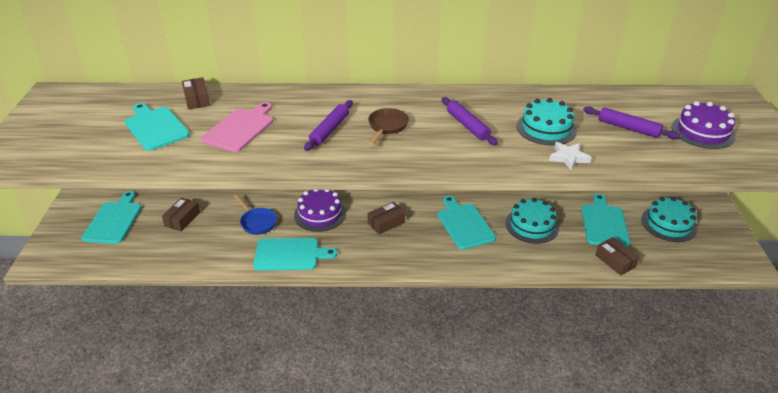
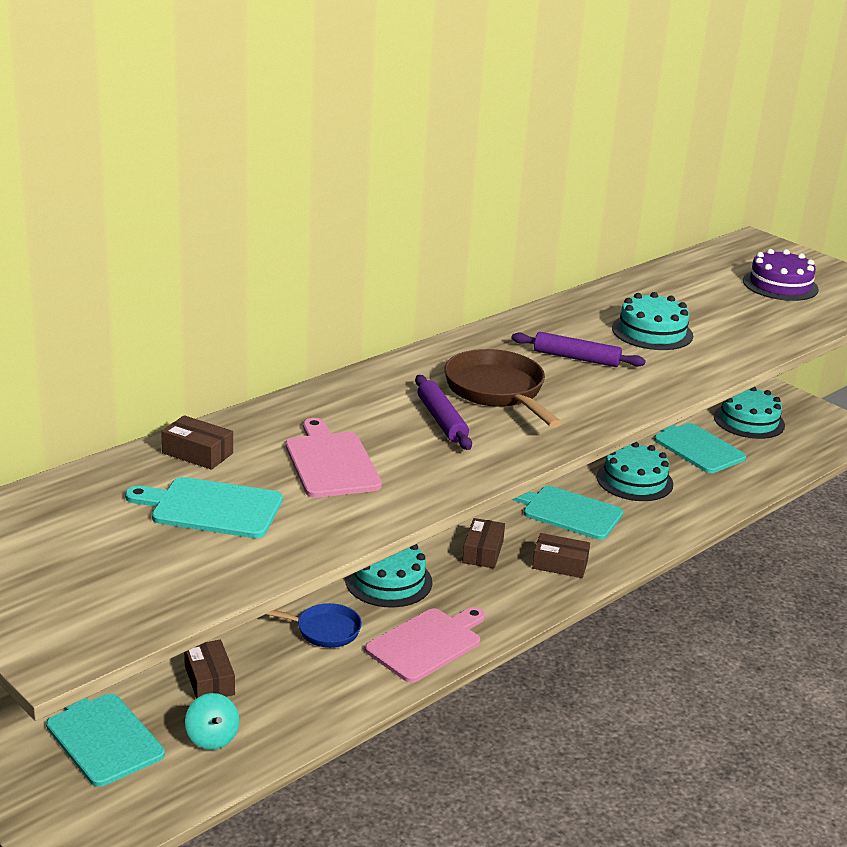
camera: 45 degrees left, 10 degrees down
(146, 245) = (212, 737): none -> turquoise spinning top
(290, 254) = (427, 643): turquoise cutting board -> pink cutting board
(320, 214) = (388, 581): purple cake -> turquoise cake
(387, 127) = (497, 391): brown pan -> brown pan, size x1.64
(568, 158) = (717, 352): white star -> none
(615, 261) = (754, 478): brown box -> brown box (560, 564)
(628, 128) = (719, 304): purple rolling pin -> none

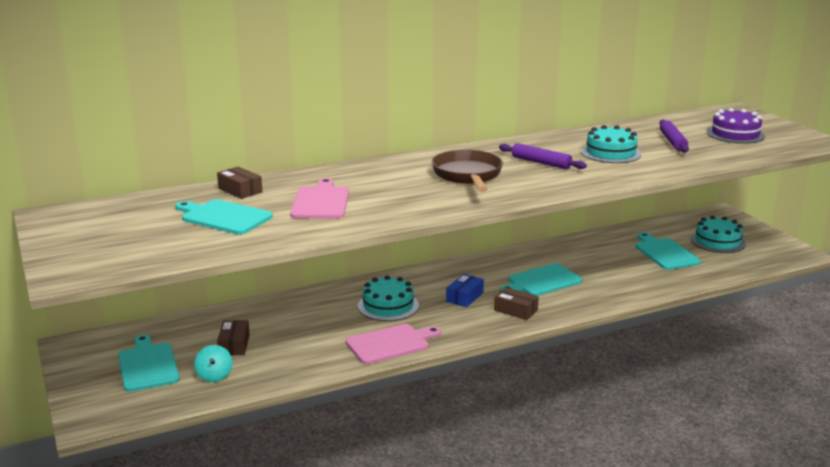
camera: 20 degrees right, 5 degrees down
(323, 630) = (325, 327): blue pan -> none
(442, 420) = (415, 187): purple rolling pin -> purple rolling pin (672, 142)
(483, 552) = (464, 297): brown box -> blue box
(568, 512) = (542, 281): turquoise cutting board -> turquoise cutting board turned 75 degrees counterclockwise
(634, 480) = (604, 268): turquoise cake -> none

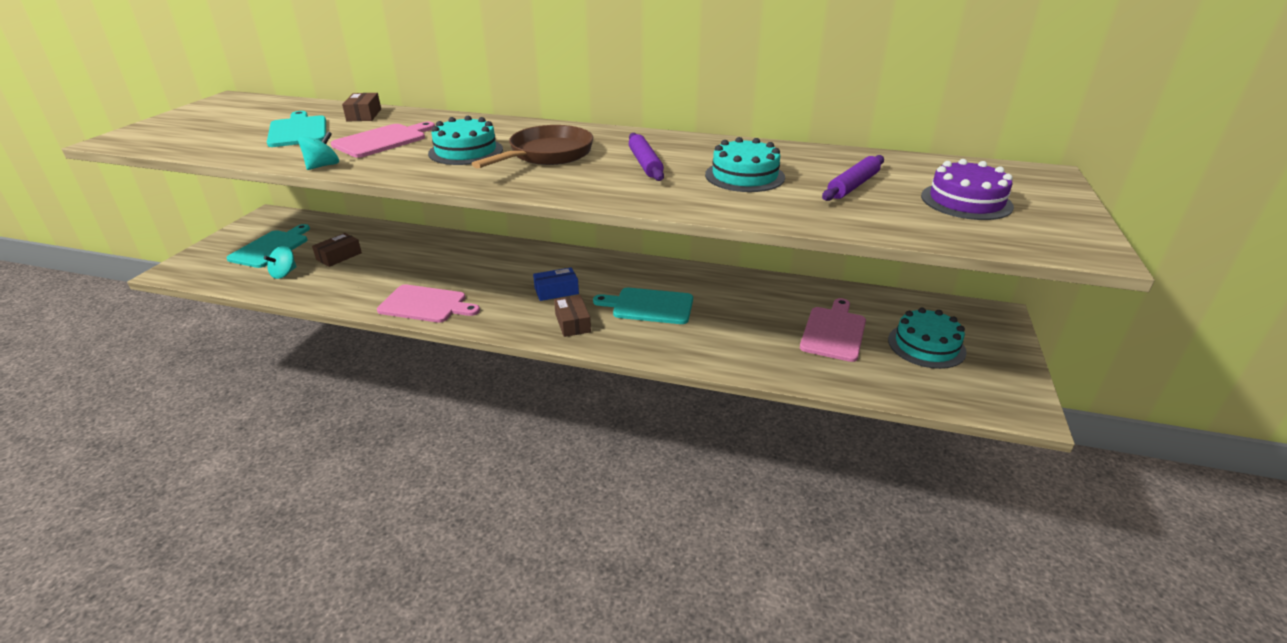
camera: 40 degrees right, 10 degrees up
(334, 231) = (323, 166): none -> turquoise spinning top
(388, 306) = (487, 272): turquoise cake -> turquoise cake (466, 151)
(665, 253) = (833, 332): turquoise cutting board -> pink cutting board

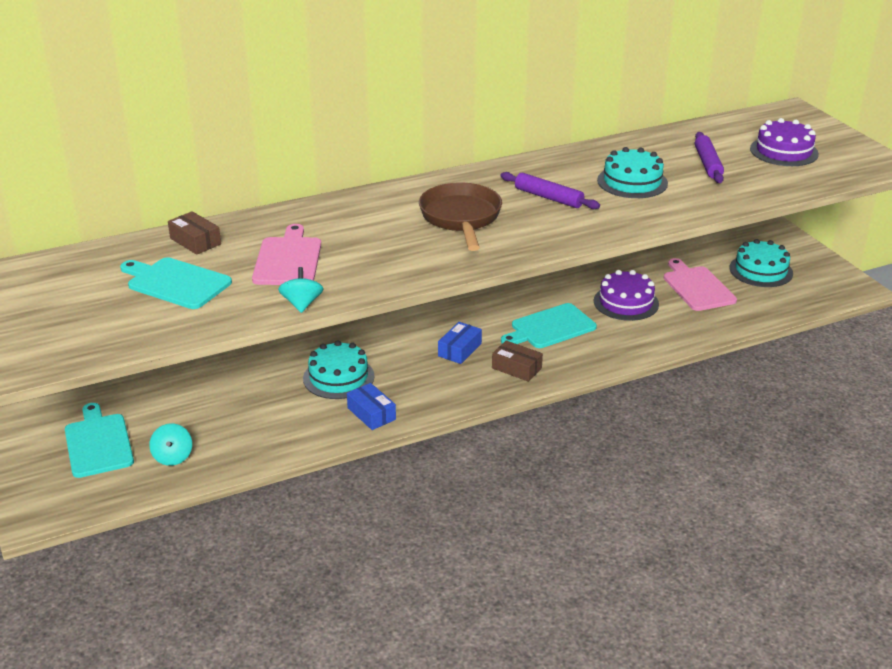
camera: 40 degrees left, 0 degrees up
(339, 256) = (195, 415): brown box -> none
(426, 304) = (371, 414): pink cutting board -> blue box
(466, 151) = (388, 241): turquoise cake -> turquoise cake (338, 377)
(745, 315) = (626, 302): none -> purple cake

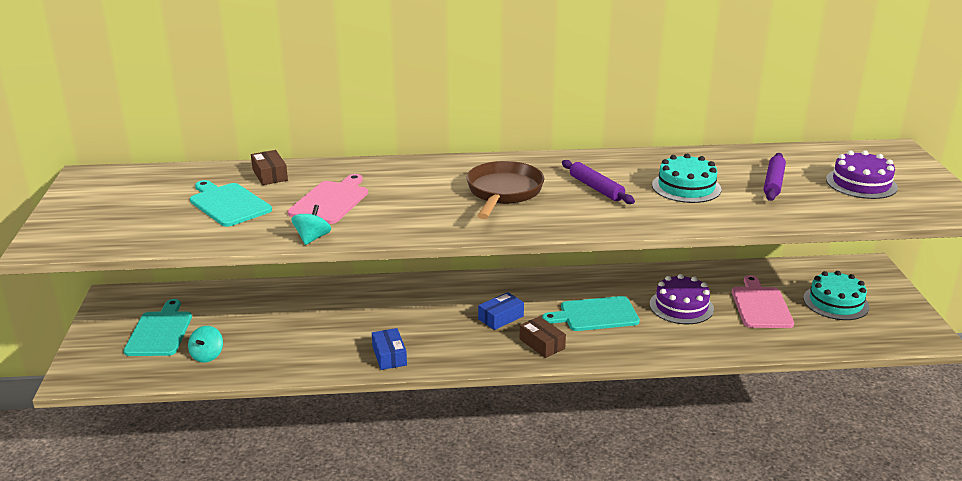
camera: 20 degrees right, 5 degrees down
(338, 377) = (382, 319): turquoise cake -> none

